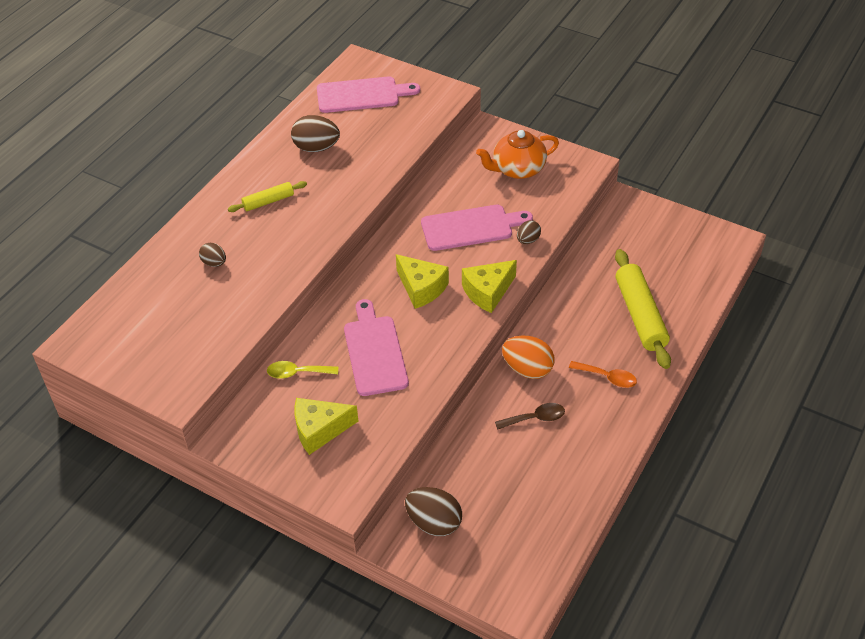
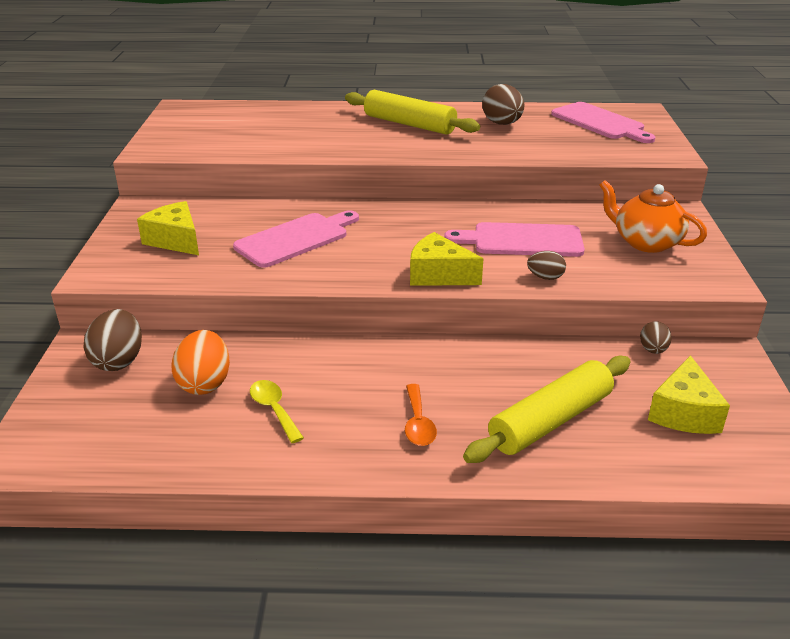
camera: 60 degrees right, 15 degrees down
(214, 263) = (313, 125): brown egg -> brown egg (653, 350)
(268, 201) = (409, 124): yellow rolling pin -> yellow rolling pin, size x1.84
(297, 373) = (239, 212): yellow spoon -> yellow spoon (274, 410)
(421, 288) = (404, 238): yellow cheese -> yellow cheese (684, 412)
(471, 227) = (522, 240): pink cutting board -> pink cutting board turned 135 degrees clockwise
(527, 369) = (380, 359): orange egg -> orange egg (205, 383)
(535, 418) = (309, 386): brown spoon -> none

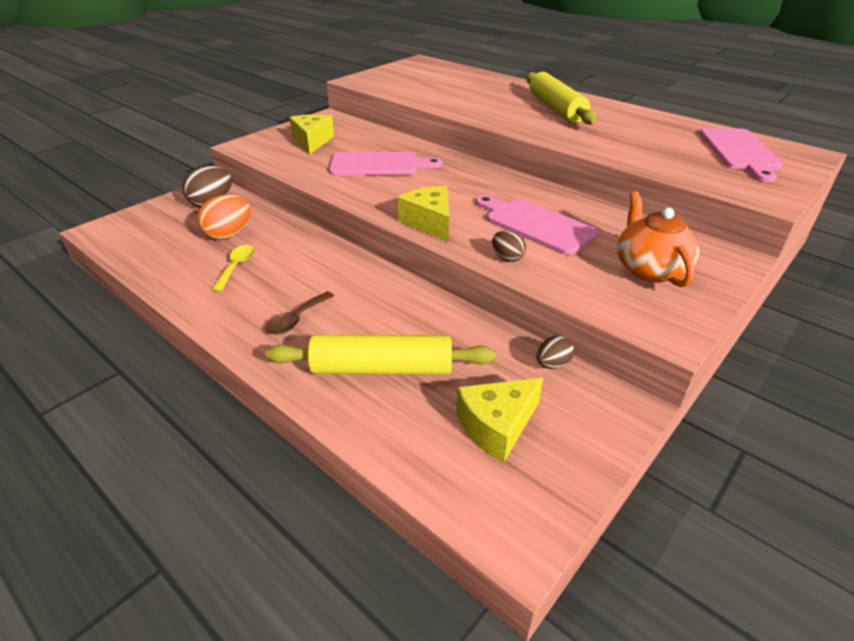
camera: 40 degrees right, 5 degrees up
(418, 423) = (297, 319): orange spoon -> brown spoon
(502, 124) = (637, 128): brown egg -> none

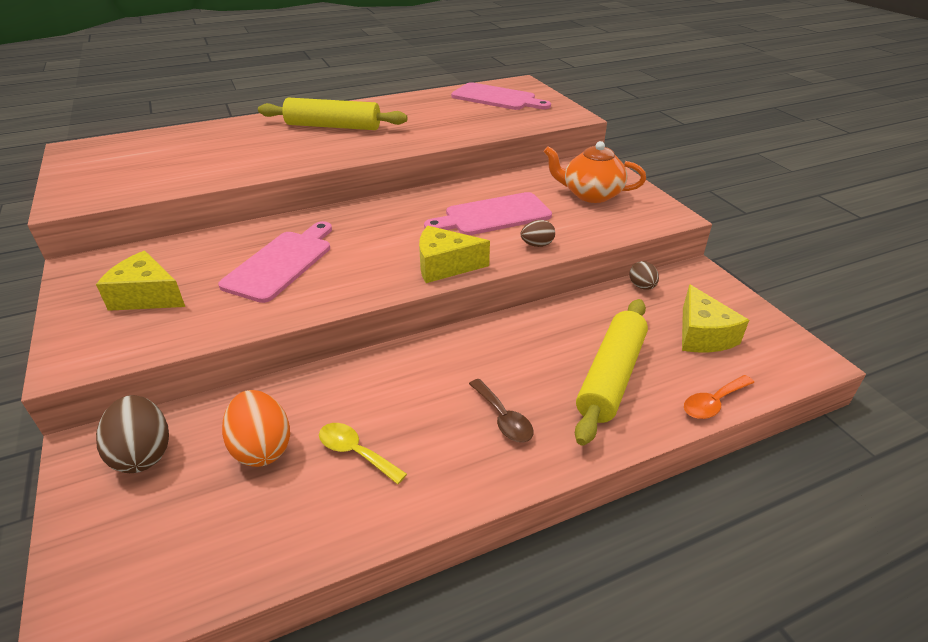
camera: 65 degrees left, 0 degrees up
(381, 448) = (713, 403): none -> orange spoon

